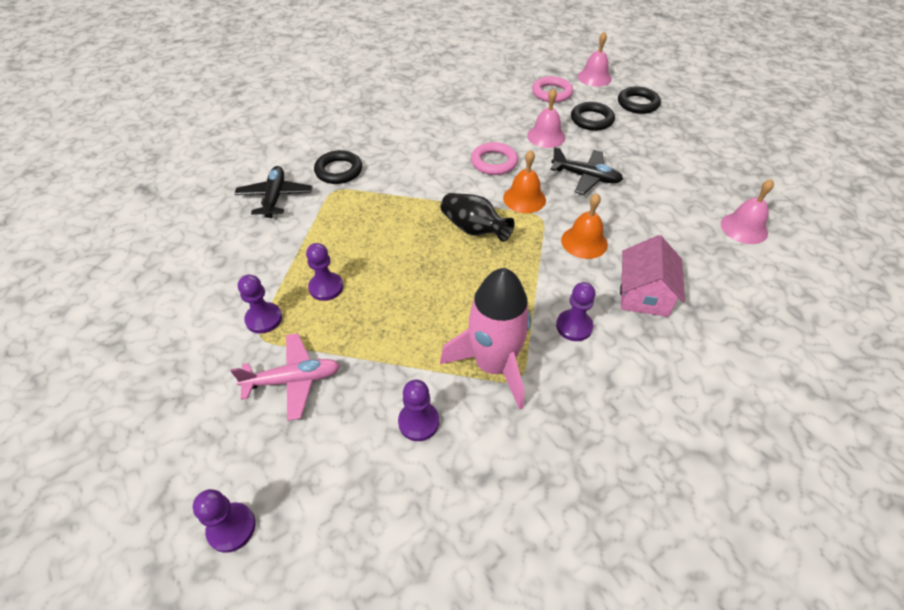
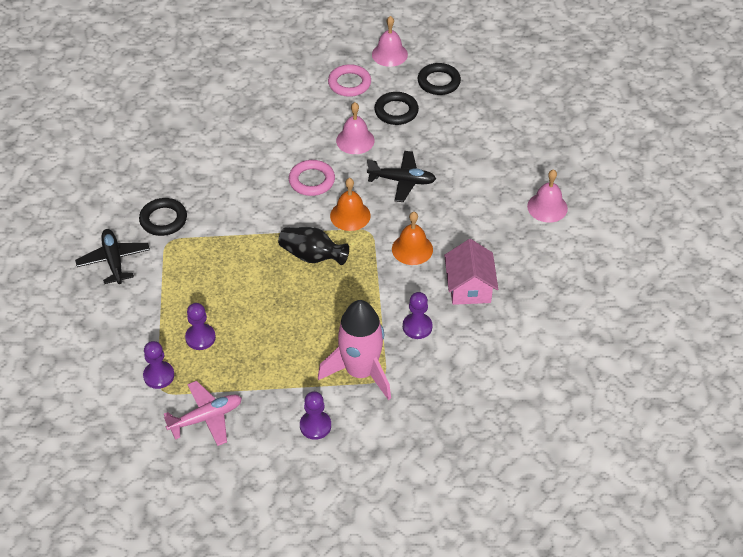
camera: 15 degrees left, 0 degrees up
(231, 528) = (206, 523): purple pawn -> none

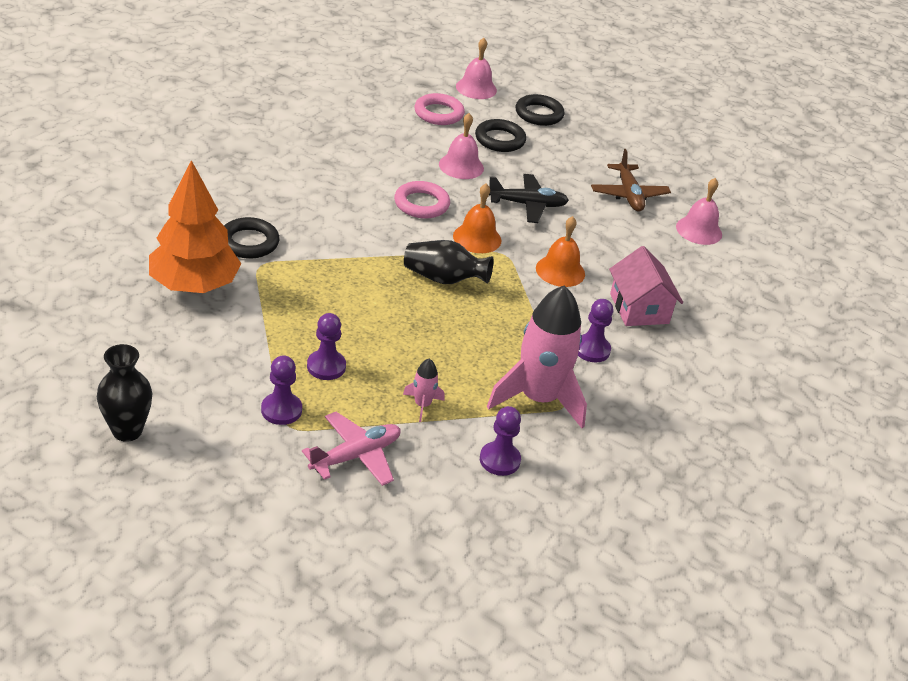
camera: 15 degrees left, 10 degrees down
(44, 390) = (127, 431): none -> black vase
(114, 261) = (194, 285): black plane -> orange tree
(267, 374) = (422, 405): none -> pink rocket
(495, 169) = (628, 195): none -> brown plane

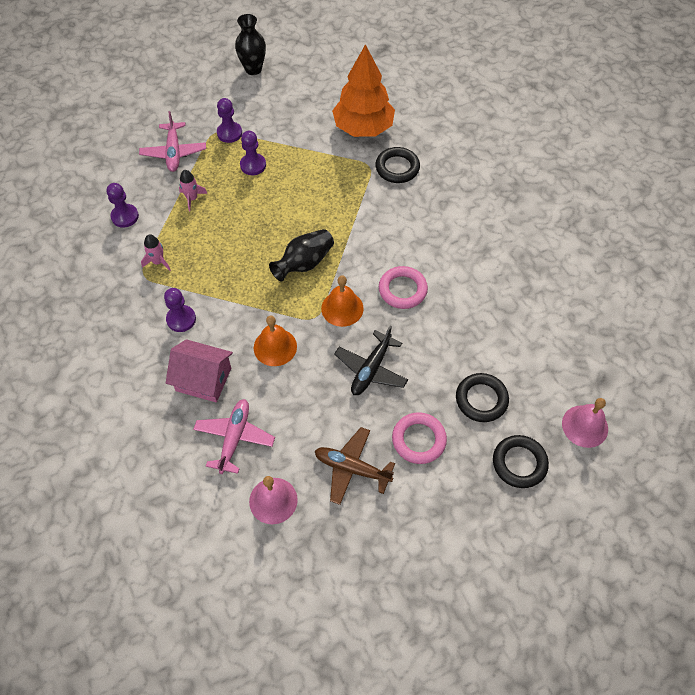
camera: 125 degrees right, 20 degrees up
(439, 113) = (542, 367): pink ring -> pink ring (418, 440)
(461, 166) = (447, 345): pink bell -> none
(538, 398) = (158, 262): pink rocket -> pink rocket, size x0.42
(672, 269) = (234, 438): none -> pink plane

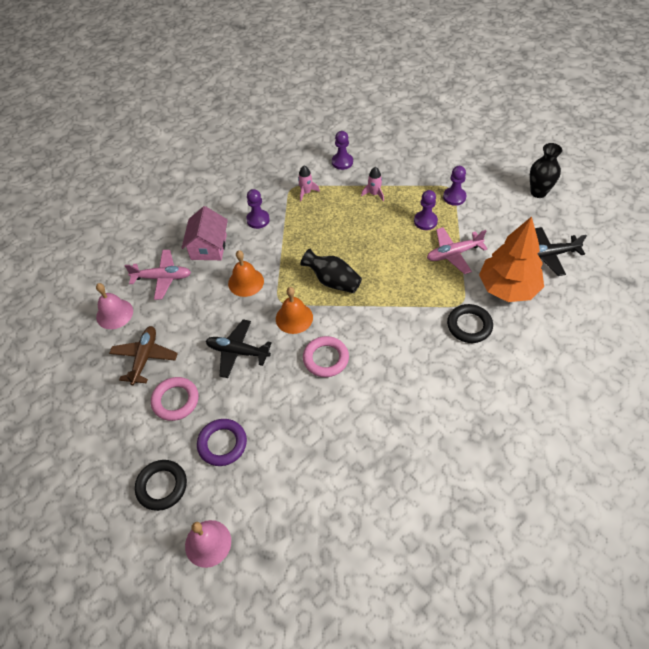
camera: 80 degrees right, 5 degrees down
(174, 152) = (417, 170): pink plane -> pink plane (453, 254)
(335, 87) = (549, 255): none -> black plane
(481, 399) = (222, 444): black ring -> purple ring

